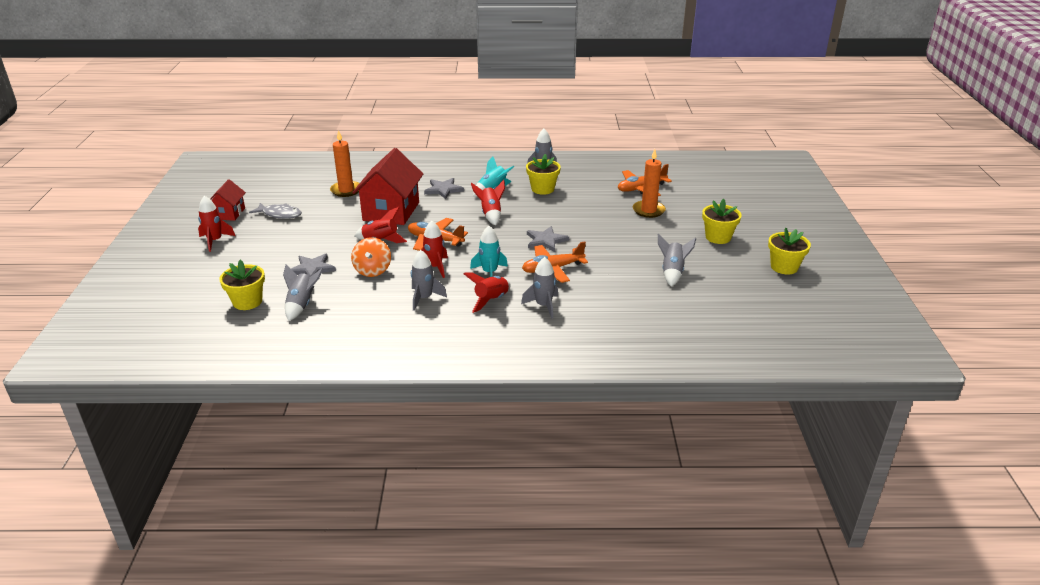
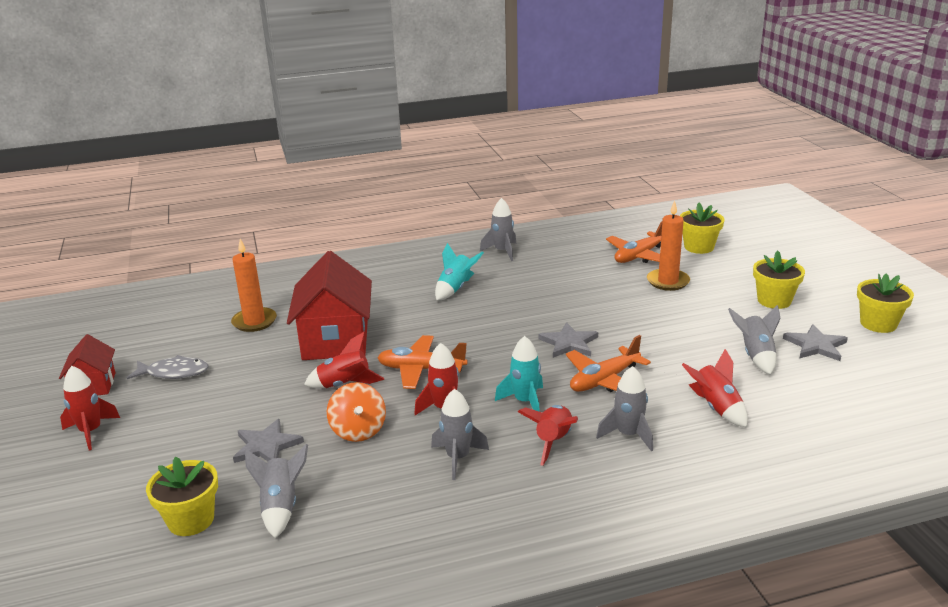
camera: 15 degrees left, 5 degrees down
(443, 189) = (390, 298): grey star -> grey star (815, 345)
(490, 214) = (474, 320): red rocket -> red rocket (716, 408)
(542, 189) = (519, 276): yellow flower pot -> yellow flower pot (699, 247)

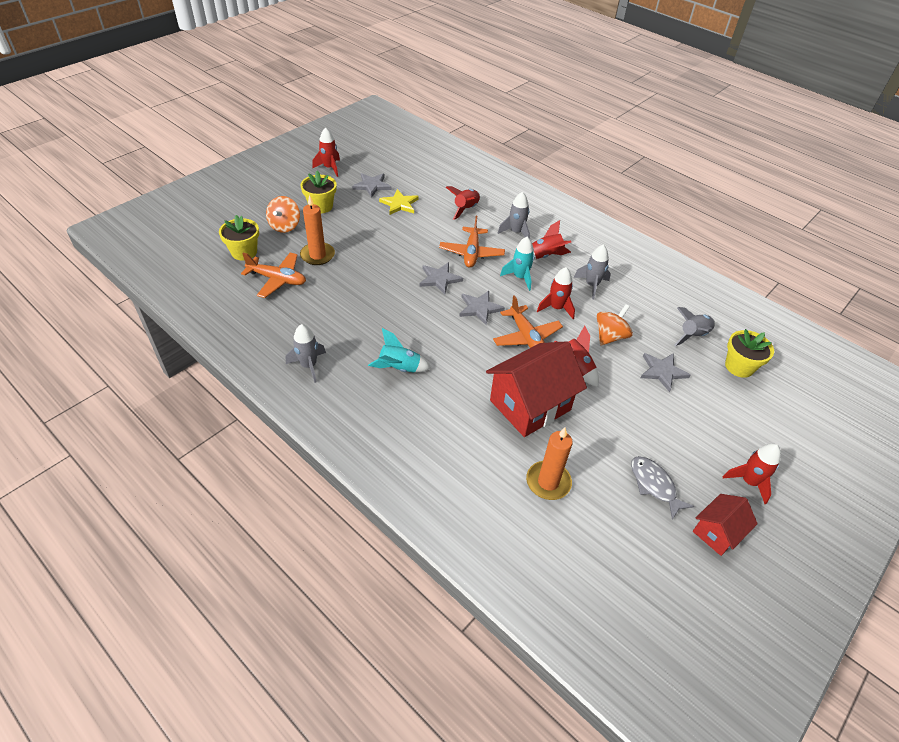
camera: 125 degrees left, 20 degrees up
(495, 354) = (480, 308): none -> grey star
(604, 380) = (471, 253): orange plane -> orange plane turned 75 degrees clockwise
(739, 273) = (285, 226): none -> orange spinning top
(756, 356) = (399, 204): grey rocket -> yellow star
(878, 324) = (329, 168): yellow flower pot -> red rocket

